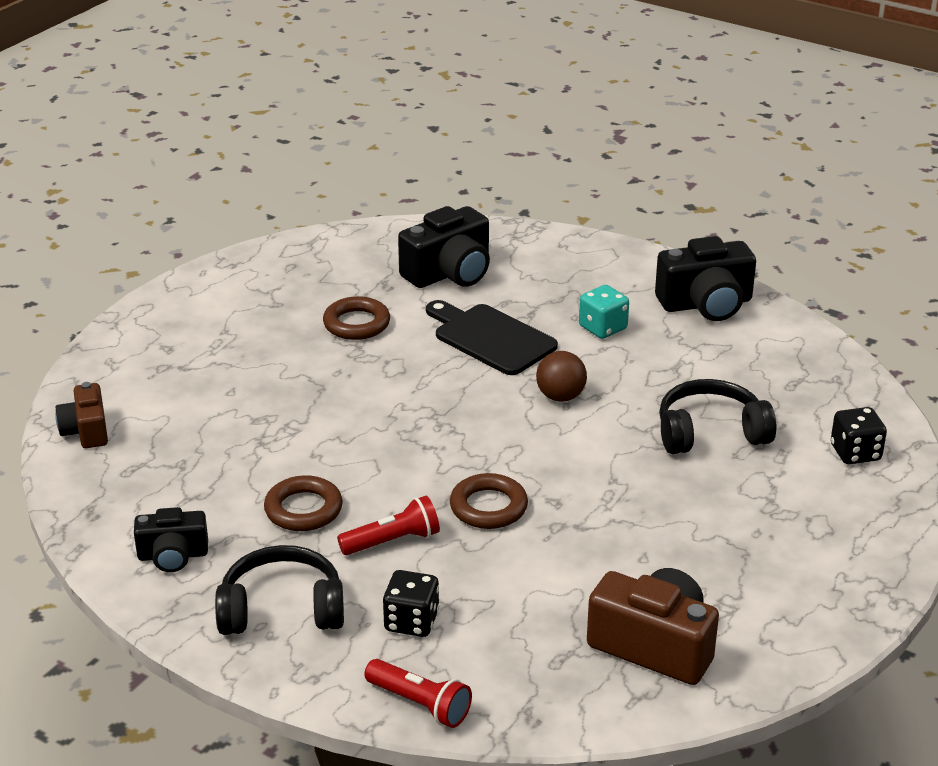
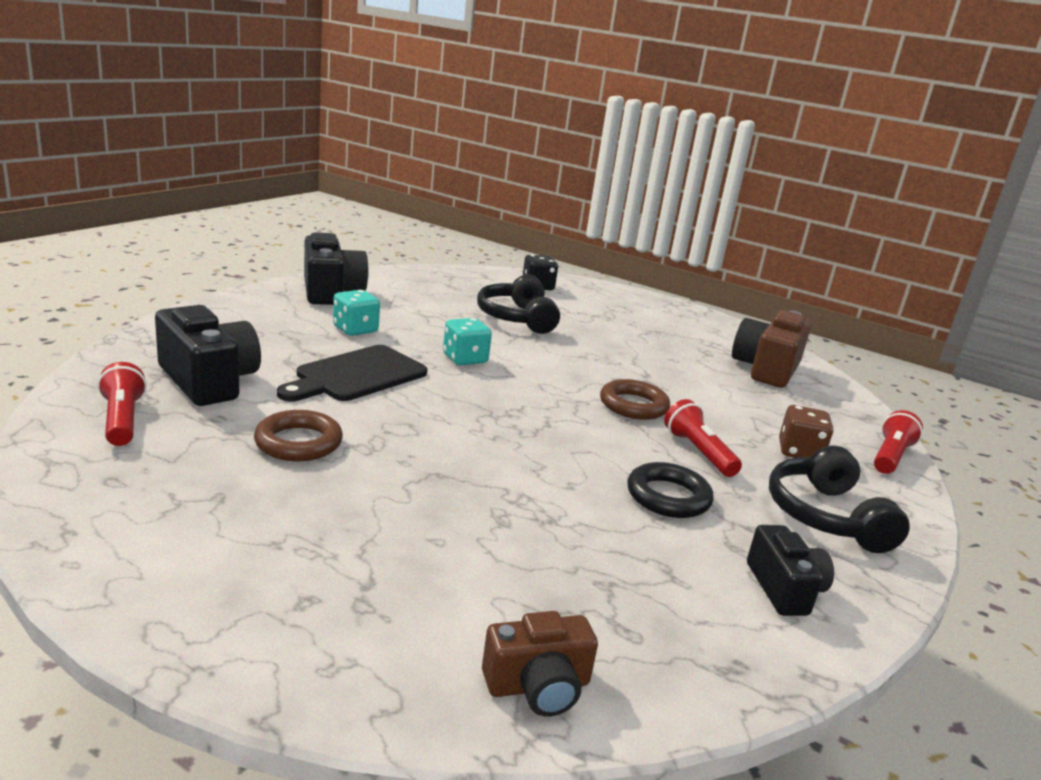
camera: 95 degrees left, 10 degrees down
(303, 509) = (668, 497): brown ring -> black ring
(372, 253) = (122, 420): none -> red flashlight
(411, 621) = (799, 452): black dice -> brown dice
(560, 396) = (465, 359): brown ball -> turquoise dice

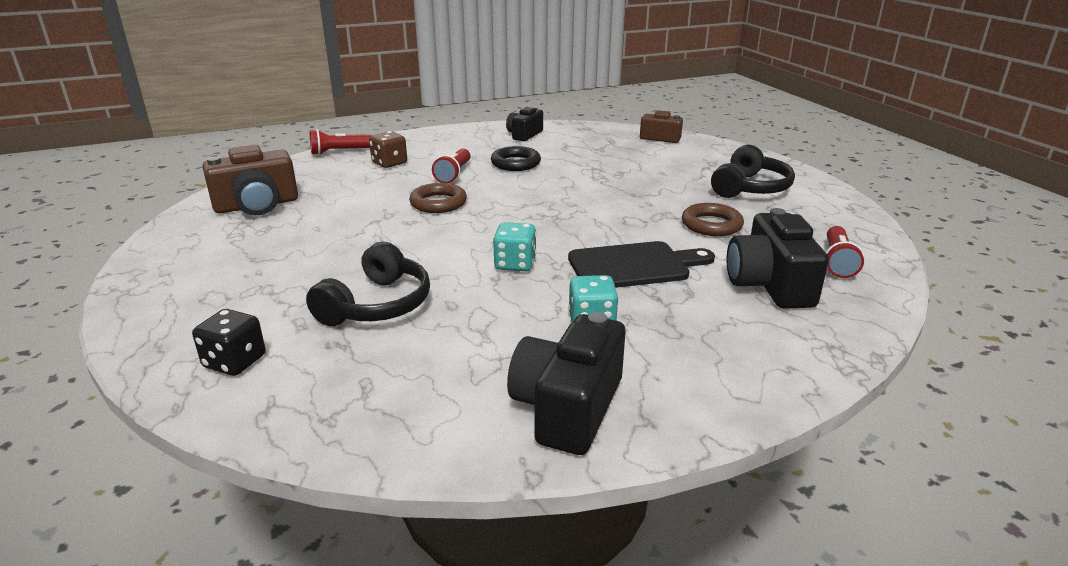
camera: 140 degrees left, 5 degrees up
(826, 516) = (448, 144): black headphones -> black headphones (750, 188)

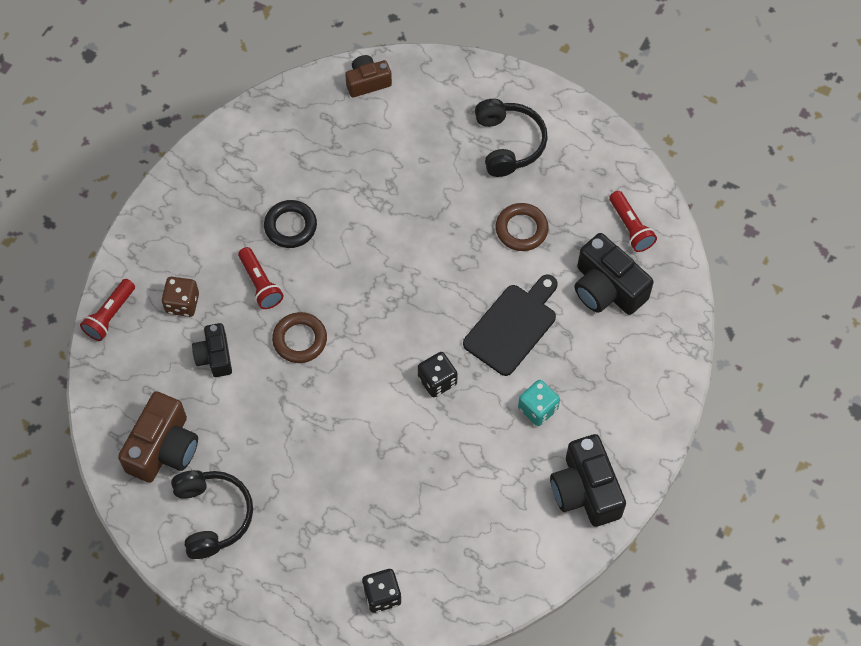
camera: 40 degrees left, 35 degrees up
(377, 305) = (399, 489): black headphones -> black headphones (212, 516)
(515, 264) = (437, 381): turquoise dice -> black dice
(524, 135) = (240, 159): black camera -> black camera (214, 356)

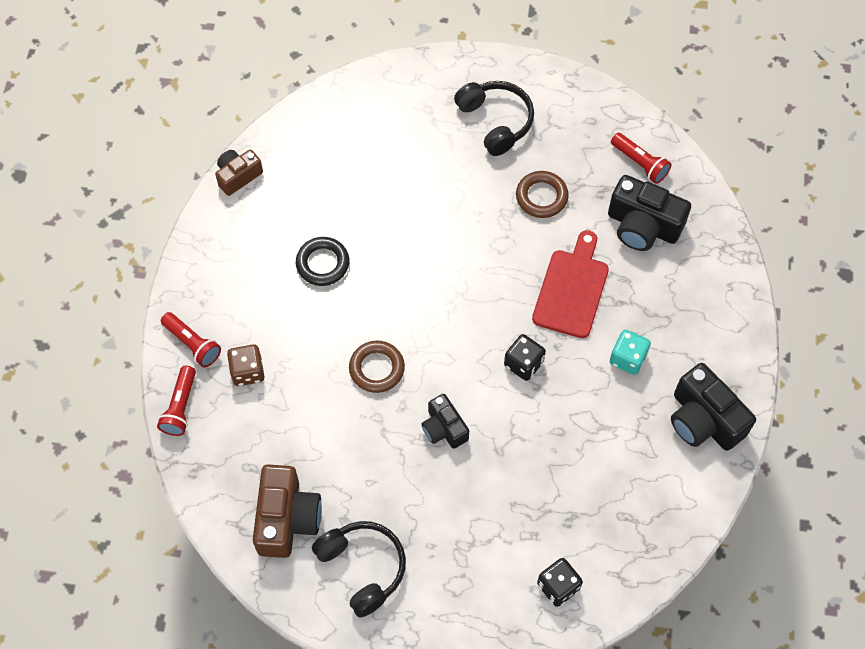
camera: 20 degrees left, 0 degrees up
(214, 356) = (300, 412): black camera -> black camera (444, 428)
(260, 284) = (316, 328): red flashlight -> red flashlight (193, 344)
(367, 82) = (339, 105): brown camera -> brown camera (238, 176)
(512, 326) = (572, 289): black cutting board -> red cutting board

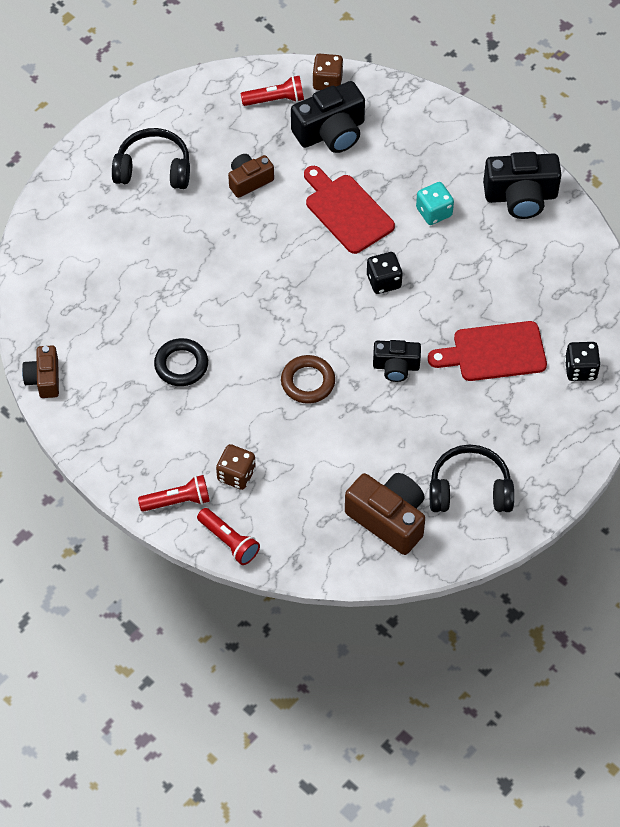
camera: 55 degrees left, 5 degrees down
(519, 500) = (494, 352): none -> red cutting board
(541, 197) = (249, 181): brown ring -> brown camera
(693, 190) = (327, 82): none -> brown dice

